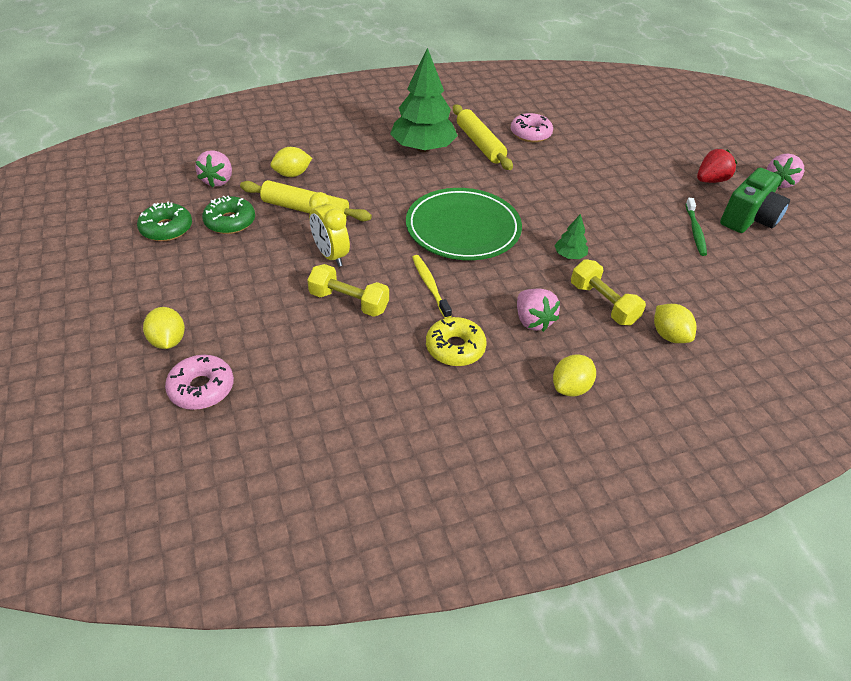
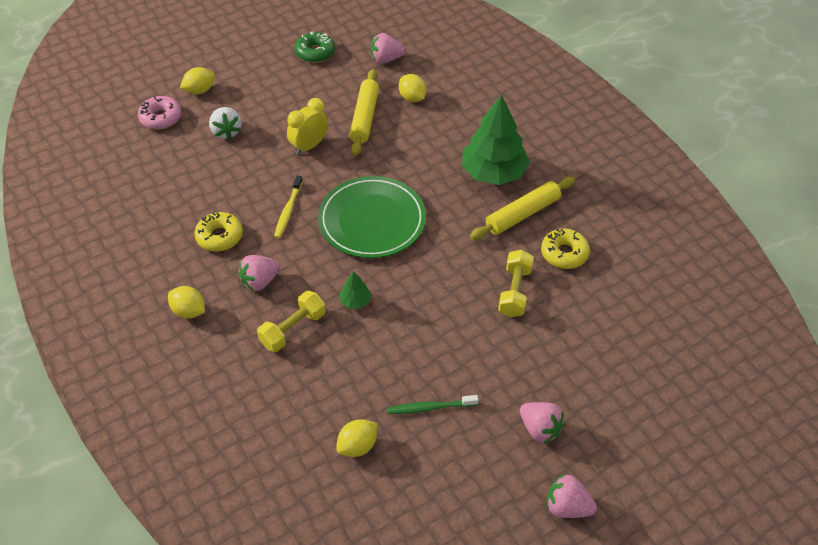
camera: 80 degrees right, 5 degrees up
(230, 222) = (334, 81): green donut -> none
(268, 322) = (226, 131): none -> white strawberry
(349, 302) = (257, 168): yellow dumbbell -> yellow dumbbell (514, 291)
(430, 285) = (288, 211): yellow toothbrush -> yellow toothbrush turned 135 degrees clockwise
(530, 134) = (564, 253): pink donut -> yellow donut
(669, 335) = (261, 379): yellow lemon -> yellow lemon (357, 446)
(710, 180) = (540, 429): red strawberry -> pink strawberry
(748, 219) = (472, 463): green camera -> none

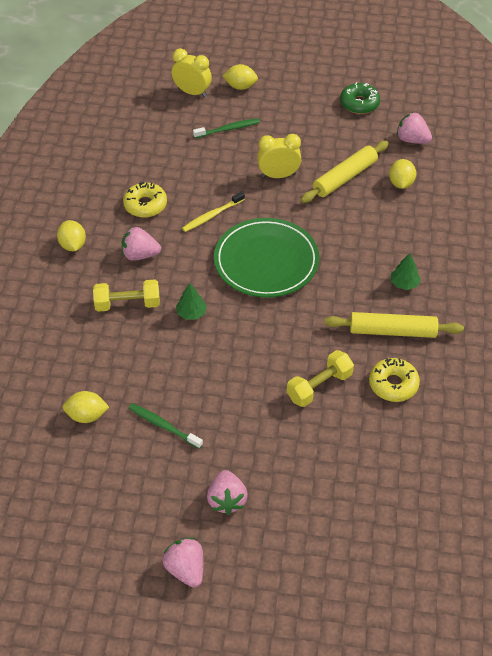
camera: 40 degrees right, 0 degrees up
(161, 118) = (192, 92): pink donut -> yellow clock
(226, 131) = (228, 129): white strawberry -> green toothbrush
(493, 173) = (404, 283): green tree -> green tree, size x0.43

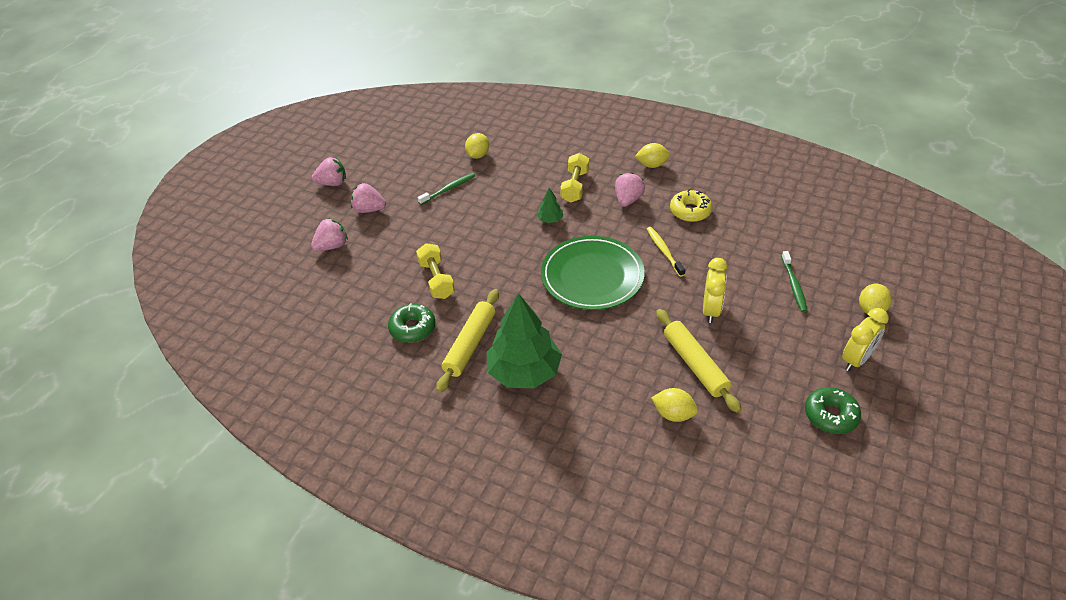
camera: 110 degrees right, 5 degrees down
(192, 92) = (861, 268): yellow clock -> yellow clock (856, 359)
(393, 384) = (412, 328): yellow donut -> green donut
(404, 283) = (524, 371): green tree -> green tree, size x2.33
(412, 140) = (750, 450): pink strawberry -> pink strawberry (332, 246)

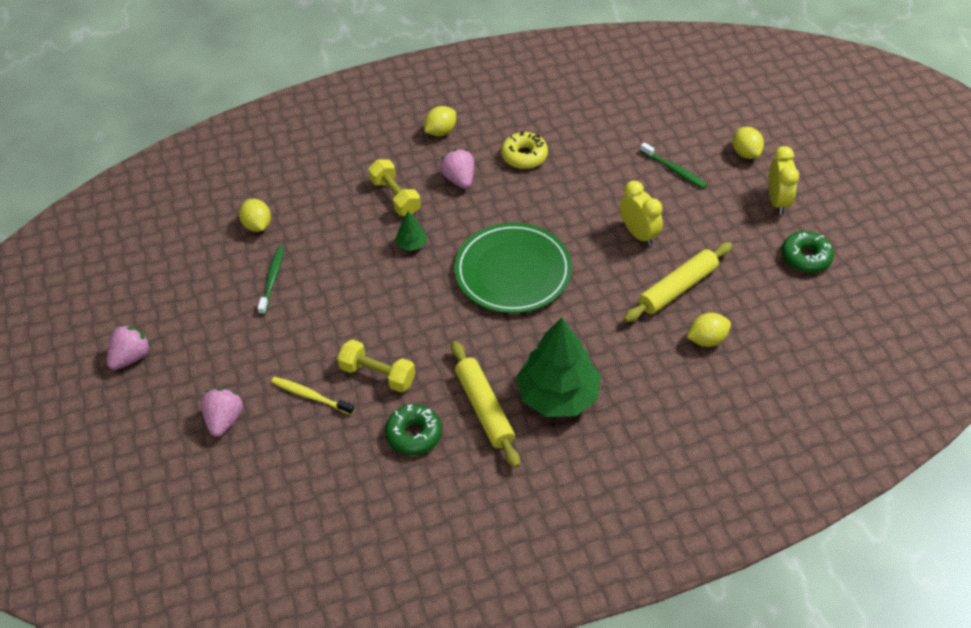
camera: 45 degrees left, 5 degrees up
(369, 209) = (214, 356): pink strawberry -> none
(664, 251) = (545, 207): yellow toothbrush -> yellow toothbrush (310, 396)
(695, 364) = (677, 288): yellow rolling pin -> yellow rolling pin turned 60 degrees counterclockwise

